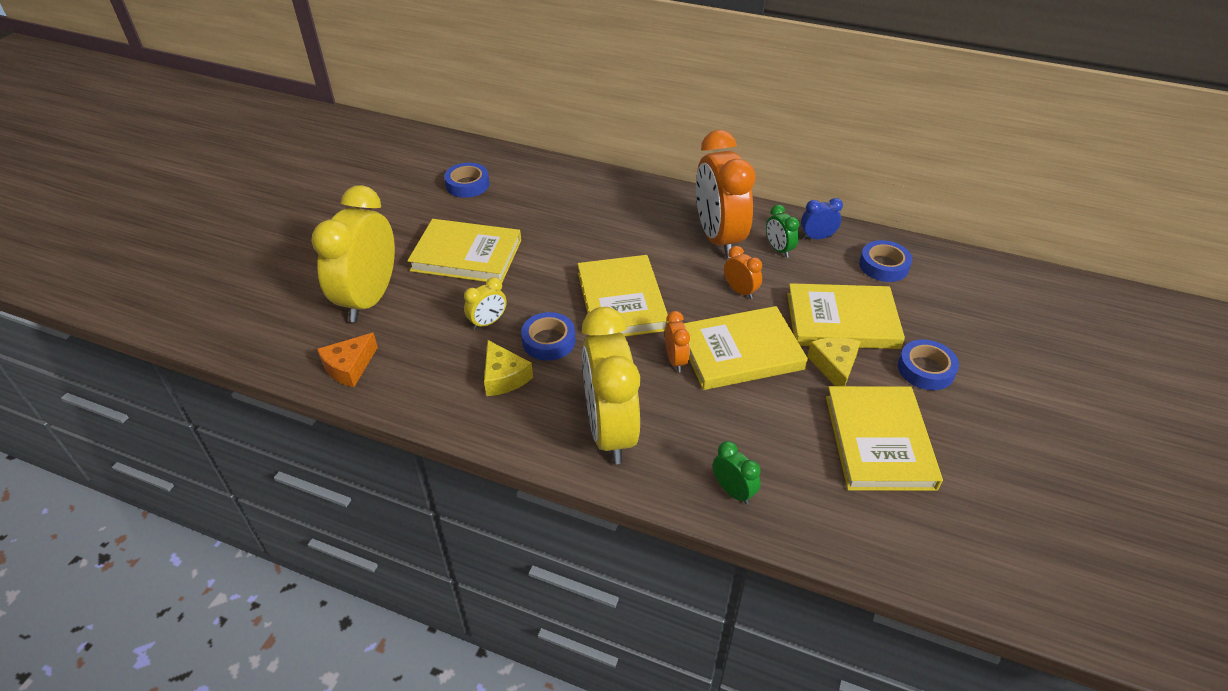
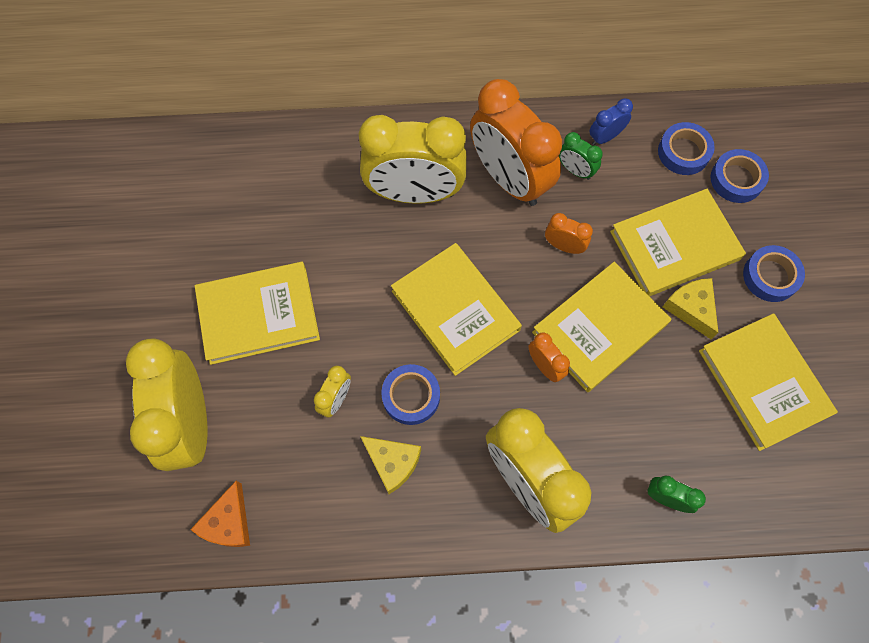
camera: 25 degrees left, 25 degrees up
(467, 184) = (195, 205): blue tape -> blue tape (736, 179)
(635, 225) = (414, 193): none -> yellow clock

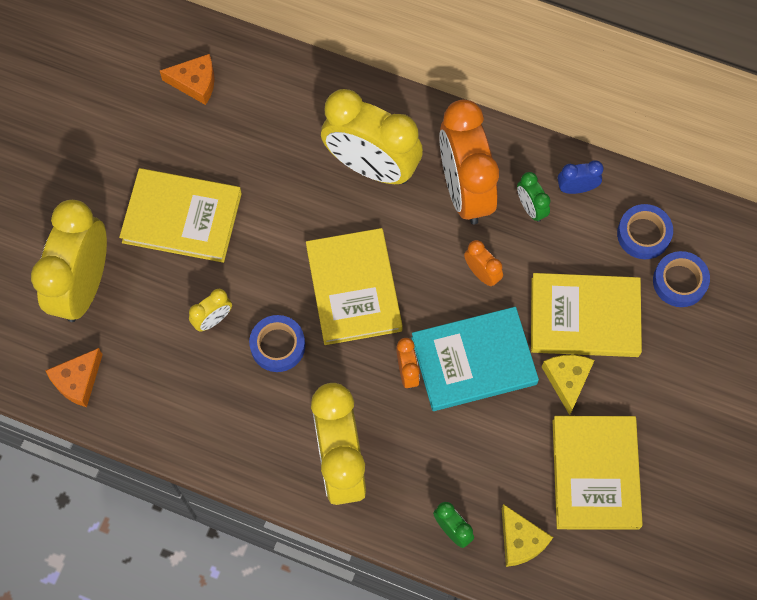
camera: 25 degrees right, 0 degrees up
(212, 185) = (195, 83): none -> orange cheese
(392, 463) = (234, 394): yellow cheese -> yellow cheese (520, 540)
(599, 328) = (474, 361): yellow book -> turquoise book
(770, 276) = (658, 384): blue tape -> none

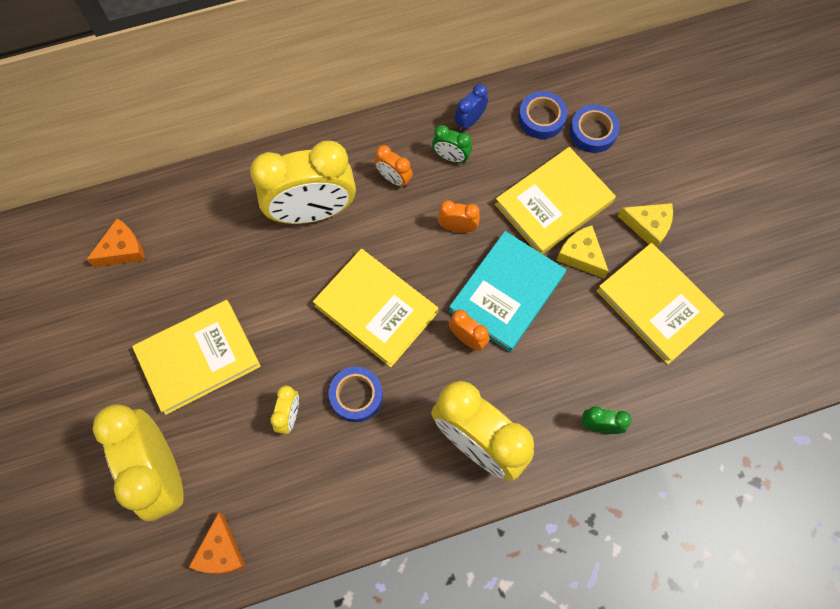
camera: 40 degrees left, 0 degrees up
(464, 190) = (394, 179): orange clock -> orange clock, size x0.43
(520, 540) = (651, 393): yellow cheese -> yellow cheese (648, 226)

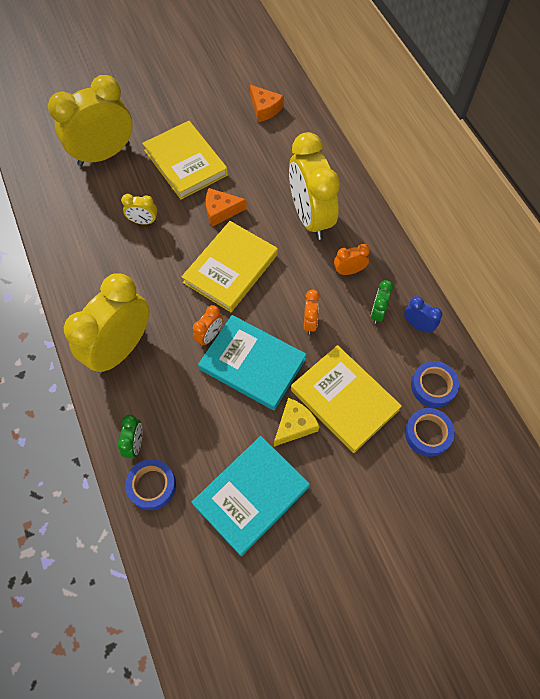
camera: 85 degrees right, 5 degrees down
(221, 552) = (49, 194): orange cheese -> orange cheese (221, 211)
(356, 396) = (159, 262): blue tape -> blue tape (152, 486)
(394, 179) = (349, 271): orange clock -> orange clock turned 45 degrees clockwise
(648, 226) = (332, 487): yellow cheese -> none
(657, 304) = (251, 496): yellow book -> turquoise book

